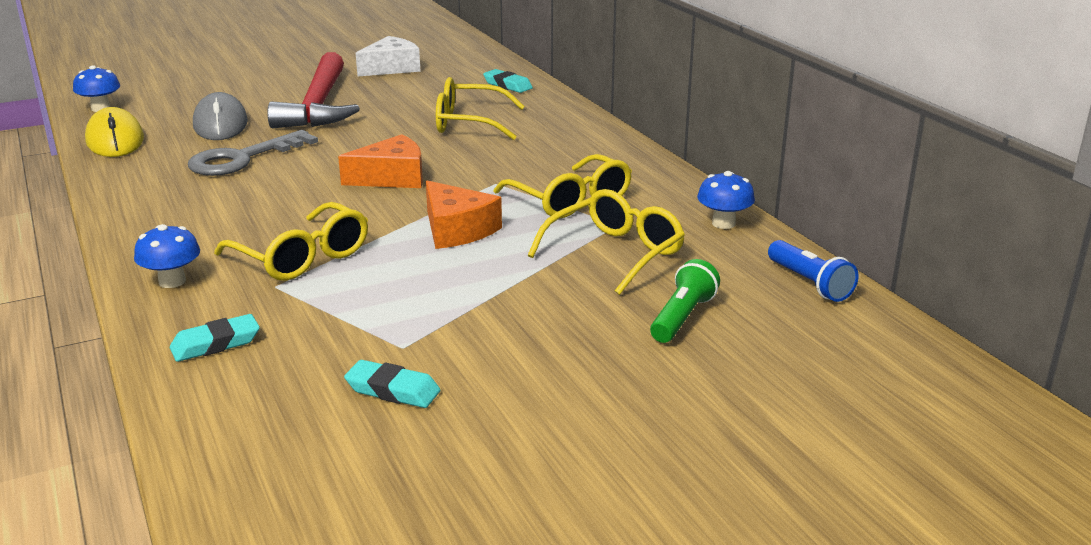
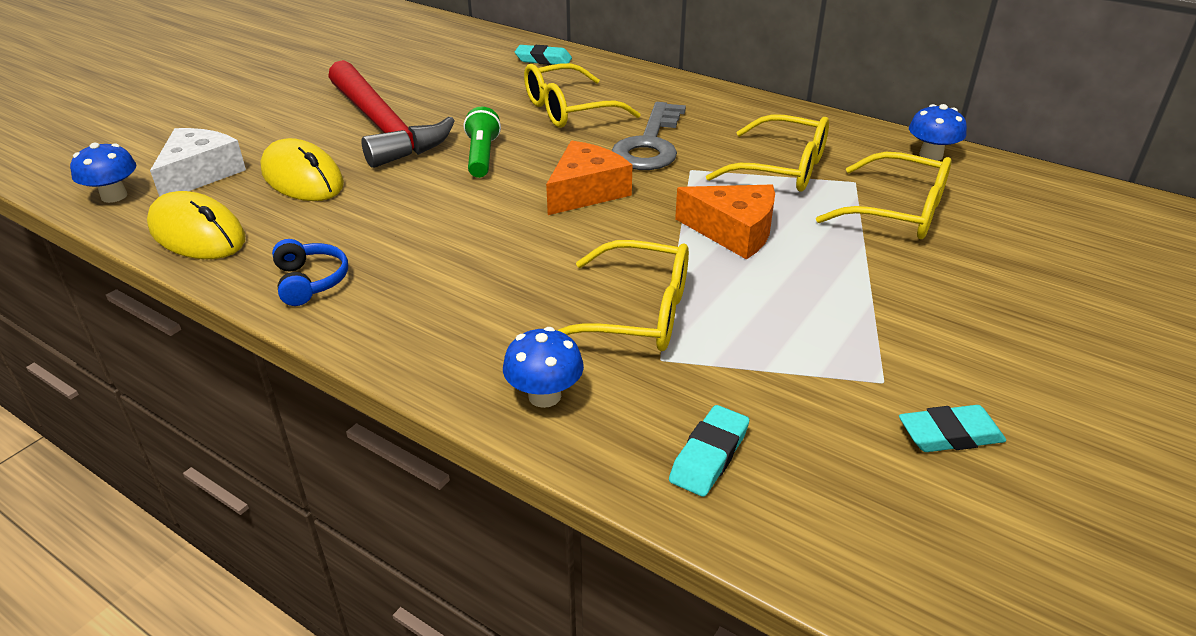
camera: 30 degrees left, 10 degrees up
(137, 182) = (310, 281): none -> blue headphones
(220, 124) = (302, 178): grey mouse -> yellow mouse
(242, 159) = (393, 214): grey key -> grey key (650, 144)
(391, 68) = (398, 66): white cheese -> white cheese (200, 174)
(615, 253) = (898, 212): yellow glasses -> yellow glasses turned 105 degrees clockwise
(682, 317) = (1041, 259): green flashlight -> green flashlight (482, 156)
(810, 283) = (1072, 193): blue flashlight -> none

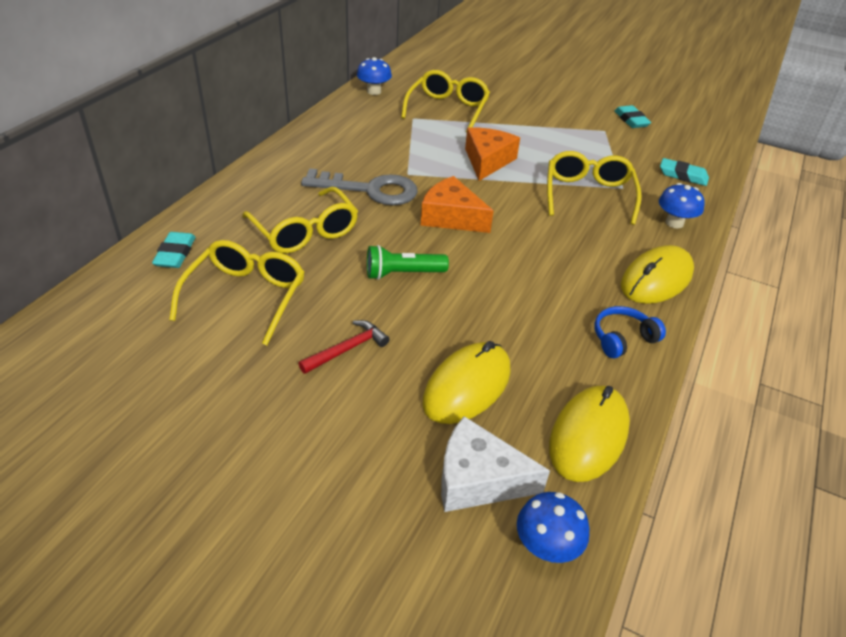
camera: 100 degrees left, 5 degrees up
(383, 127) = (347, 349): red hammer -> red hammer, size x0.41
(406, 337) = (656, 279): none -> yellow mouse
(782, 169) = (401, 140): yellow glasses -> yellow glasses (246, 296)

